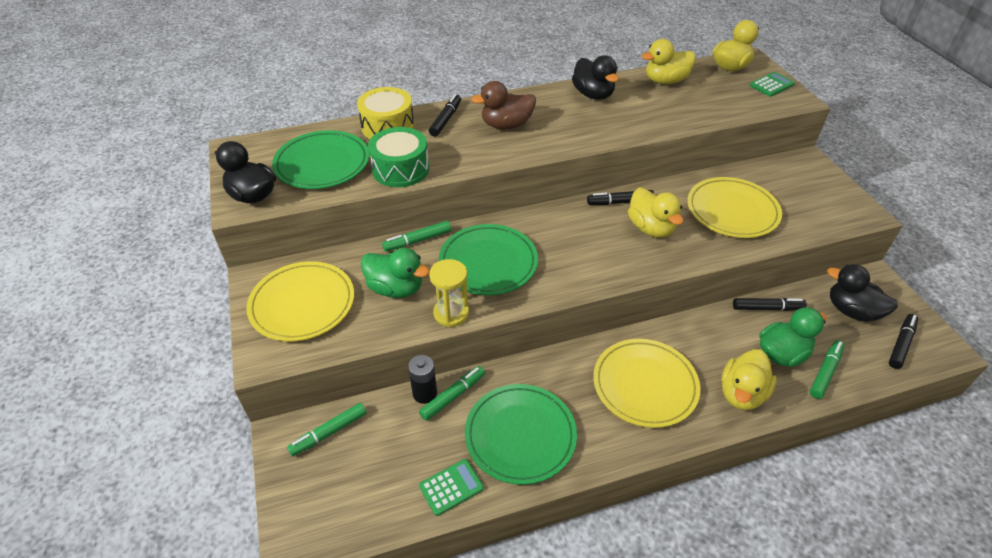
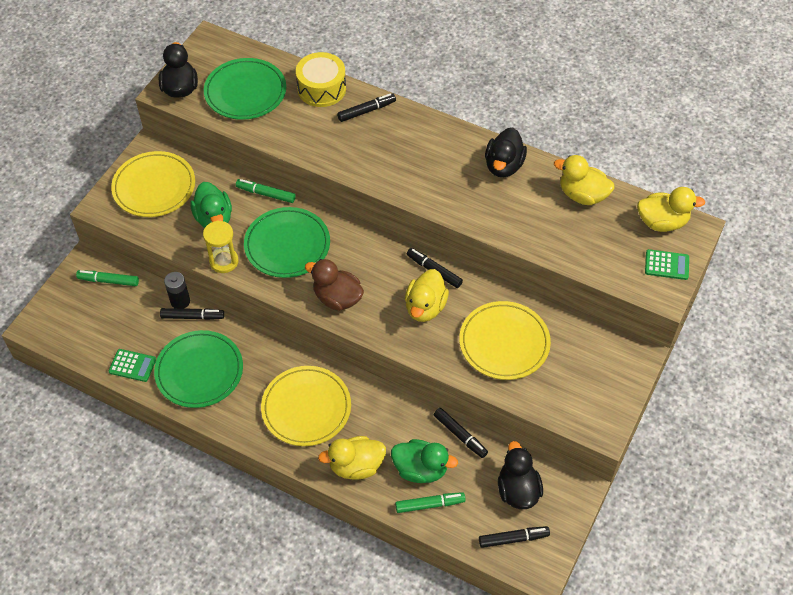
camera: 45 degrees right, 10 degrees up
(400, 169) = (286, 133): green drum -> none
(452, 396) = (192, 316): green marker -> black marker
(506, 125) = (401, 147): brown duck -> brown duck (337, 298)

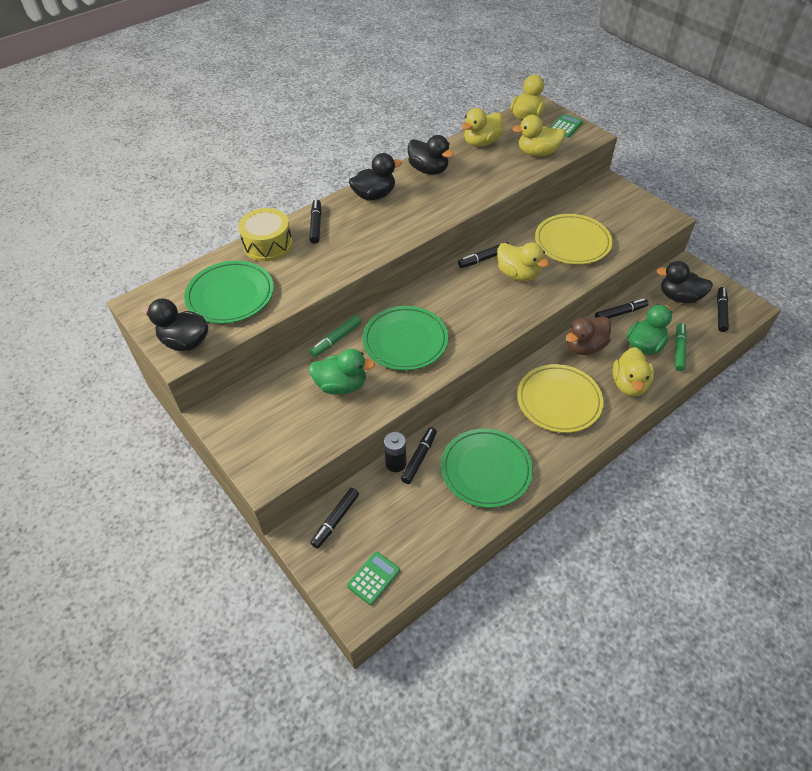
camera: 65 degrees left, 5 degrees down
(109, 281) = (336, 520): green marker -> black marker
(132, 365) = (454, 526): green calculator -> green calculator (373, 578)
(154, 187) = (269, 423): yellow plate -> none
(224, 261) = (398, 392): yellow hourglass -> none
(337, 298) = (482, 324): brown duck -> brown duck (584, 347)
(435, 137) = (374, 195): none -> black duck
(594, 252) = (537, 153): none -> yellow duck

